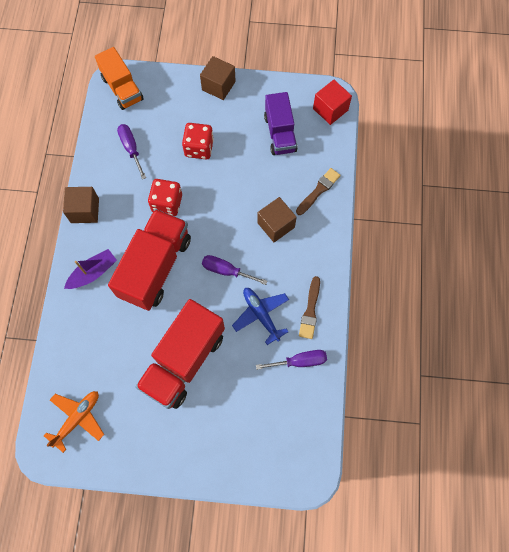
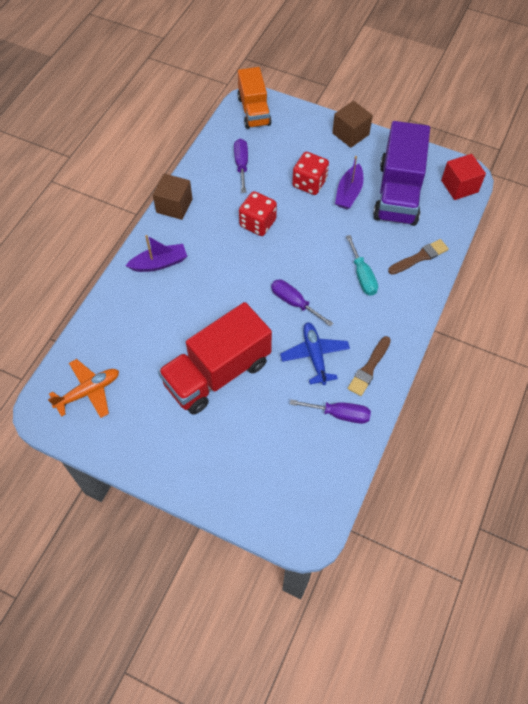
camera: 20 degrees right, 10 degrees down
(155, 267) = (223, 277): red truck -> none
(237, 147) = (349, 193): none -> purple boat
(276, 225) = (362, 276): brown cube -> turquoise screwdriver
(280, 133) = (398, 193): purple truck -> purple truck, size x1.56

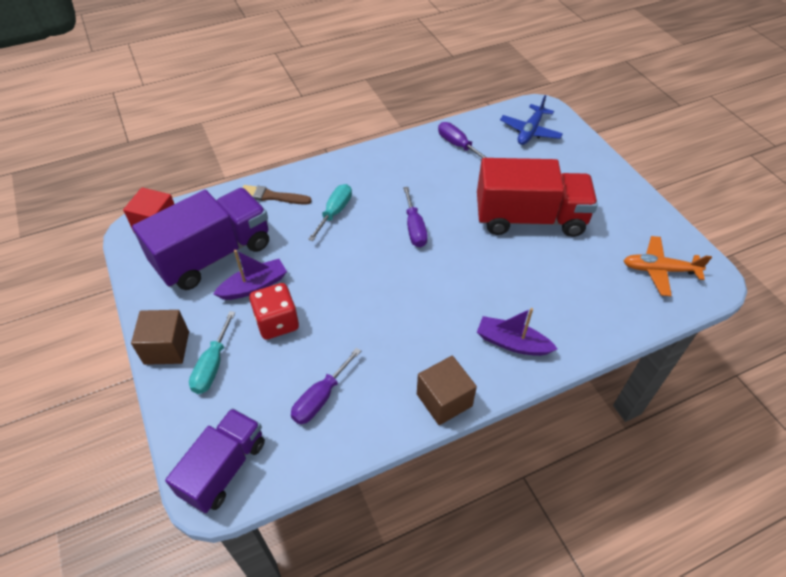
camera: 140 degrees left, 10 degrees down
(254, 111) = (224, 468): orange truck -> purple truck
(257, 223) = (374, 317): red dice -> none
(315, 142) = (212, 366): none -> turquoise screwdriver
(315, 355) = (438, 185): blue plane -> blue plane (530, 131)
(369, 368) = (406, 156): brown brush -> none

